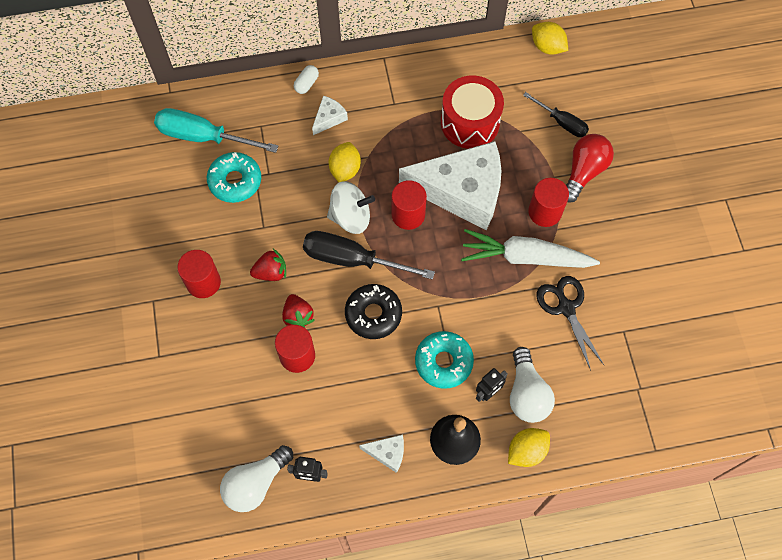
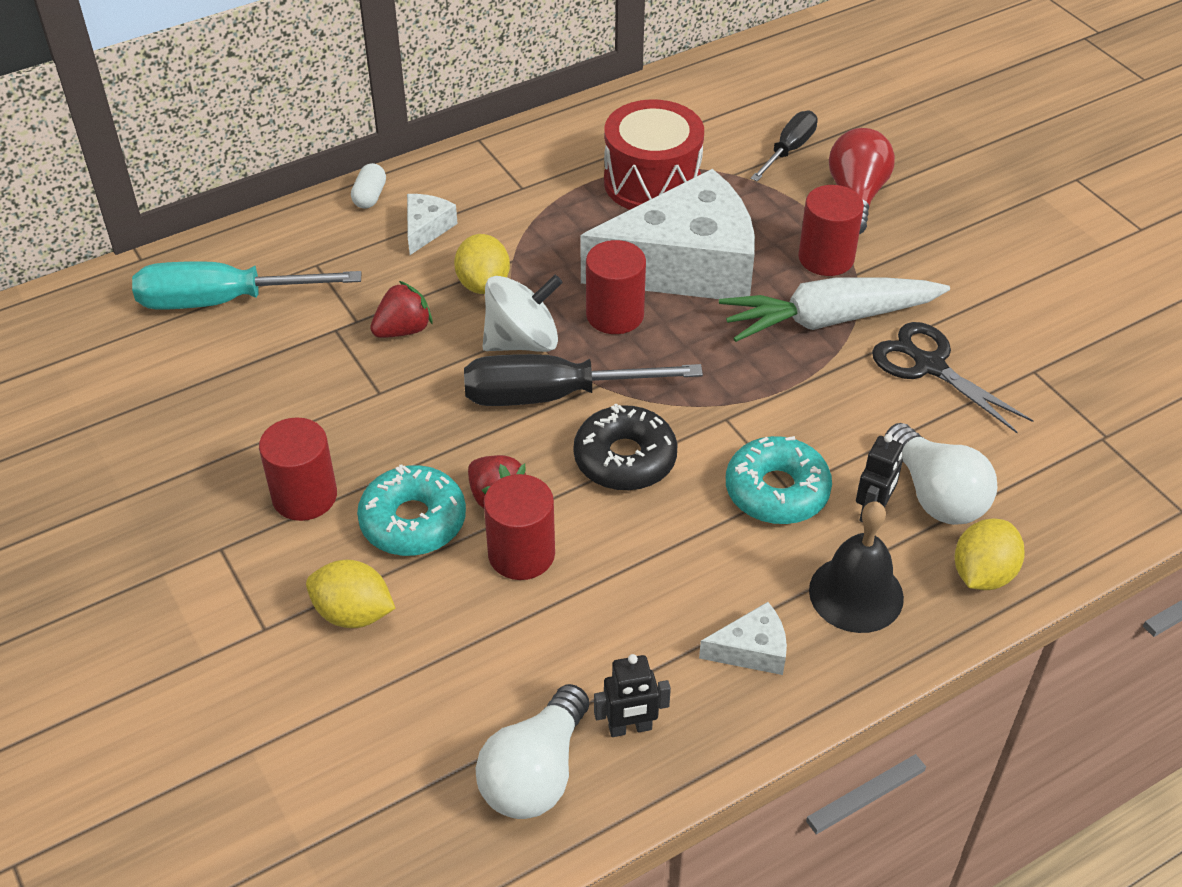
camera: 20 degrees left, 20 degrees down
(235, 181) = (303, 344): turquoise donut -> turquoise donut (413, 521)
(271, 272) = (420, 450): red strawberry -> red strawberry (403, 330)
(547, 47) = (719, 74): yellow lemon -> yellow lemon (353, 613)
(561, 122) = (788, 150): black screwdriver -> black screwdriver turned 75 degrees counterclockwise

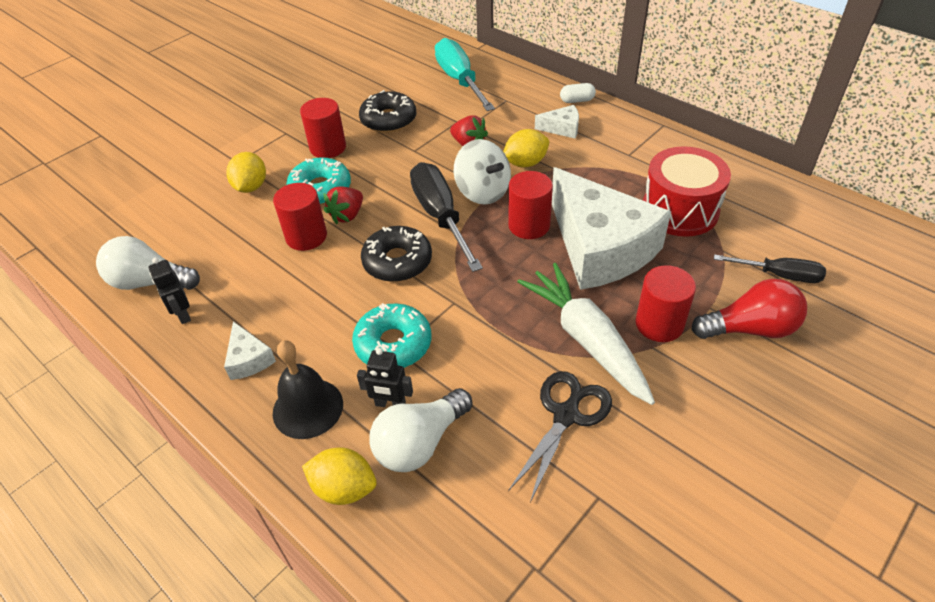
camera: 75 degrees right, 0 degrees up
(275, 407) = (388, 120): none -> black donut

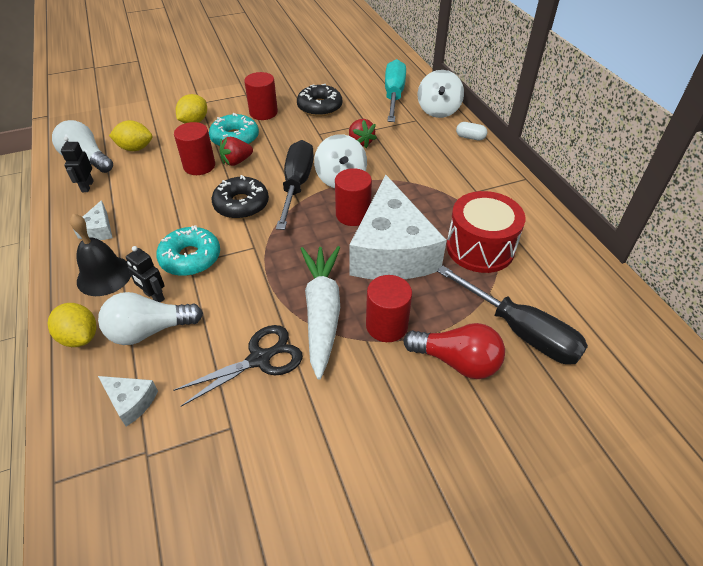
camera: 25 degrees right, 0 degrees up
(520, 82) = (438, 110): none -> white spinning top
(525, 163) = (390, 169): yellow lemon -> yellow lemon (135, 148)
(562, 128) = (440, 154): white cheese -> white cheese (131, 401)
(779, 275) = (520, 331): black screwdriver -> black screwdriver, size x1.67

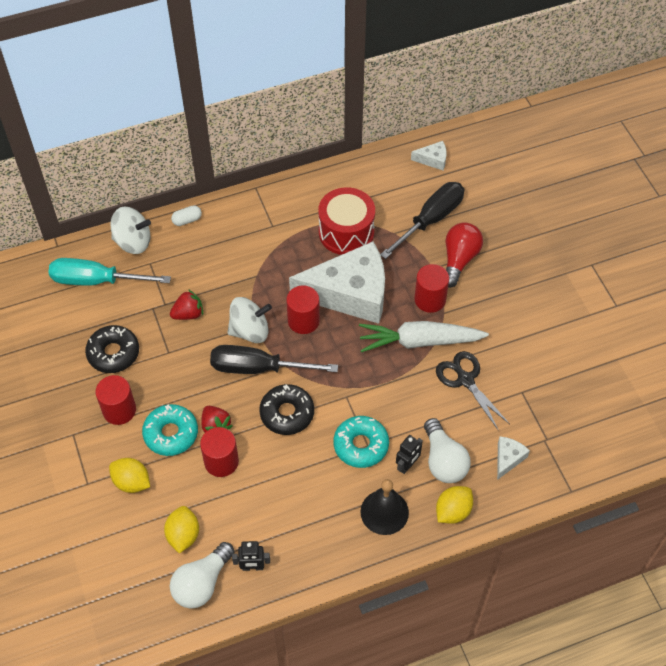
camera: 90 degrees left, 10 degrees up
(98, 230) = (323, 535): white cheese -> white cheese (433, 159)
(470, 137) = (187, 220): white capsule -> white capsule turned 45 degrees clockwise

